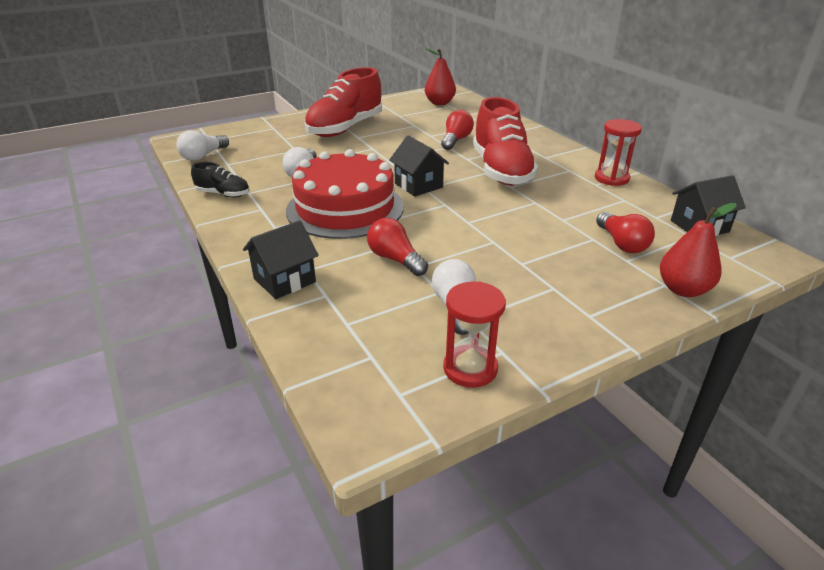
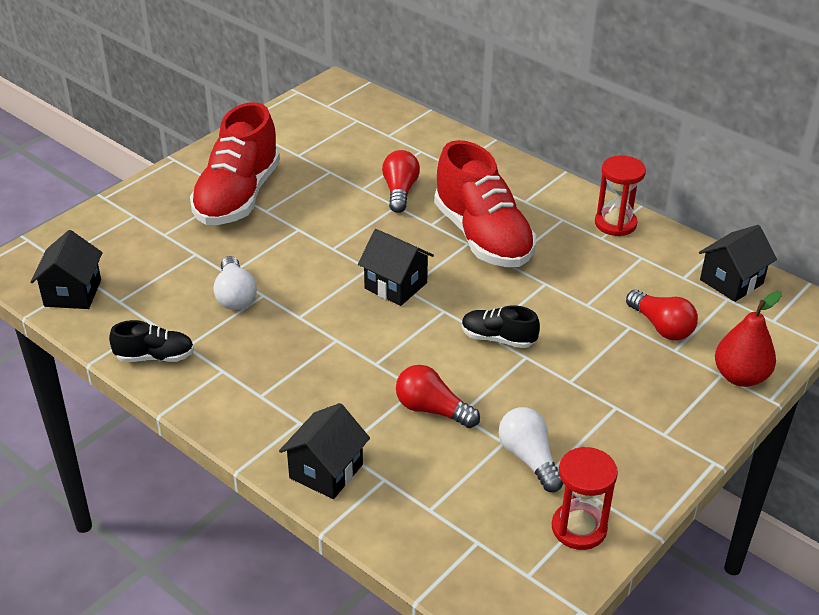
camera: 20 degrees left, 5 degrees up
(203, 156) = (73, 293): white light bulb -> black house
(345, 208) = (328, 345): red cake -> none
(439, 103) = (339, 117): red pear -> none
(477, 227) = (498, 338): none -> black shoe

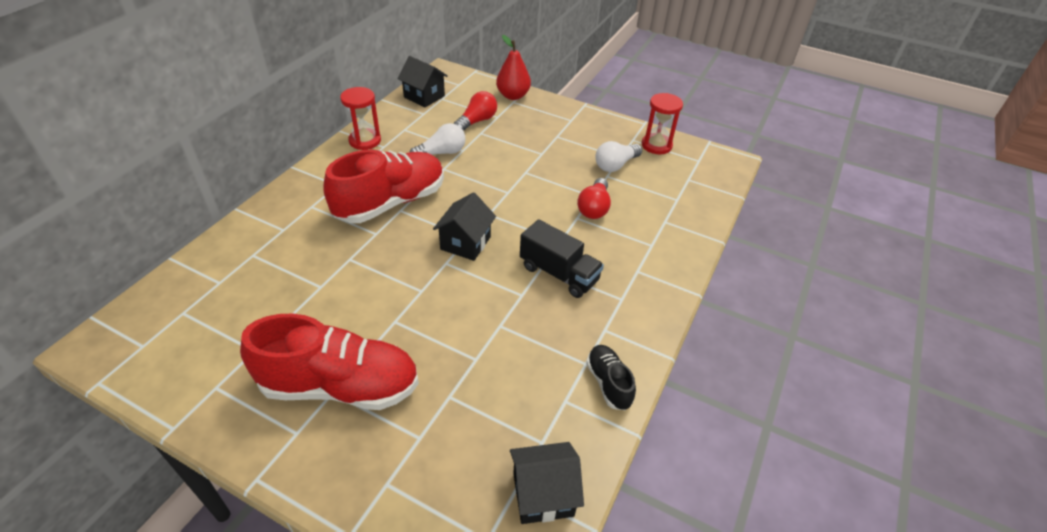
camera: 105 degrees left, 5 degrees up
(235, 296) = (507, 345): white light bulb -> white light bulb (441, 153)
(320, 351) = (559, 273): none -> black truck
(326, 471) = (674, 249): black house -> none
(400, 191) = (325, 259): red light bulb -> none
(498, 338) = (511, 185): black shoe -> none

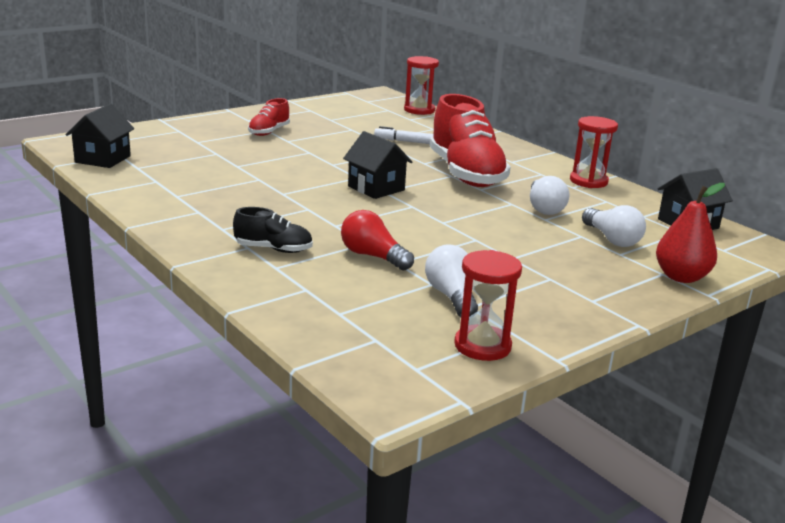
camera: 115 degrees right, 20 degrees down
(174, 285) = (419, 110): none -> red hourglass
(314, 262) = (405, 141): none -> white marker
(340, 386) = (269, 132): red shoe -> red shoe, size x0.48
(477, 121) = (612, 239): red light bulb -> white light bulb
(559, 273) = (290, 213): black truck -> none
(608, 383) = (146, 197): black shoe -> black shoe (273, 249)

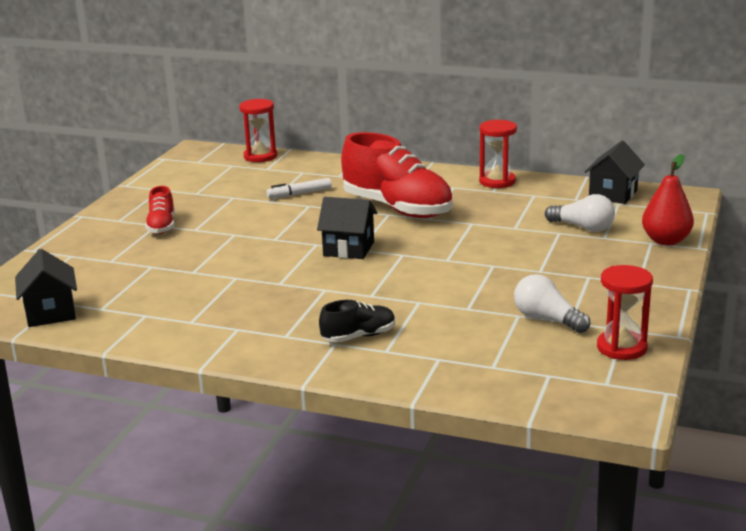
camera: 30 degrees left, 0 degrees up
(373, 256) = (443, 310): red light bulb -> none
(544, 208) = (500, 218): white light bulb -> none

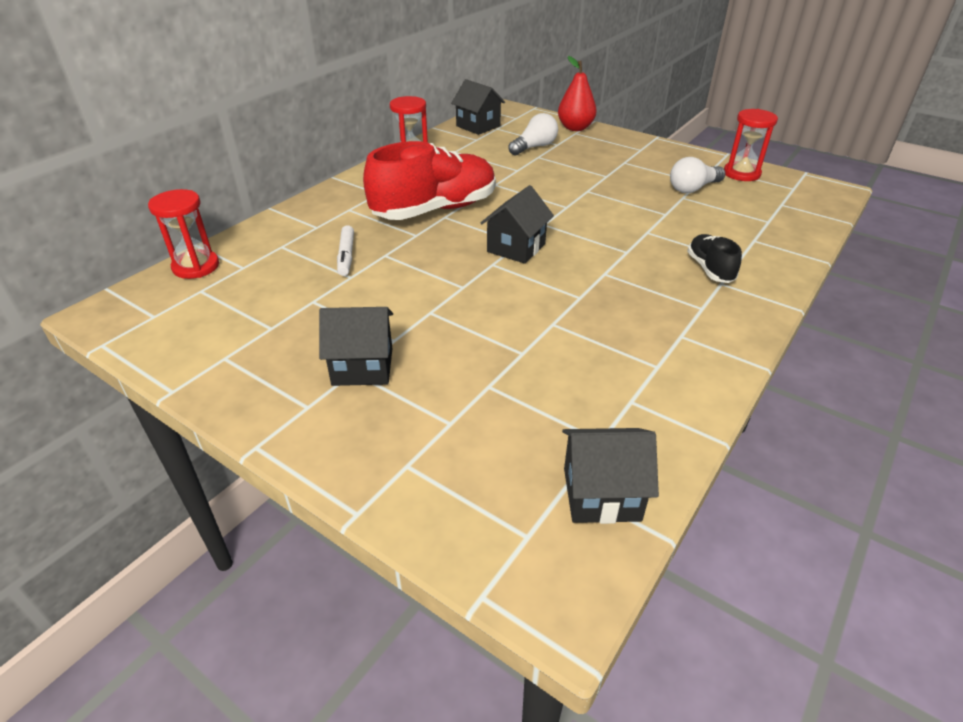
camera: 75 degrees left, 15 degrees up
(162, 226) = (362, 366): red shoe -> black house

